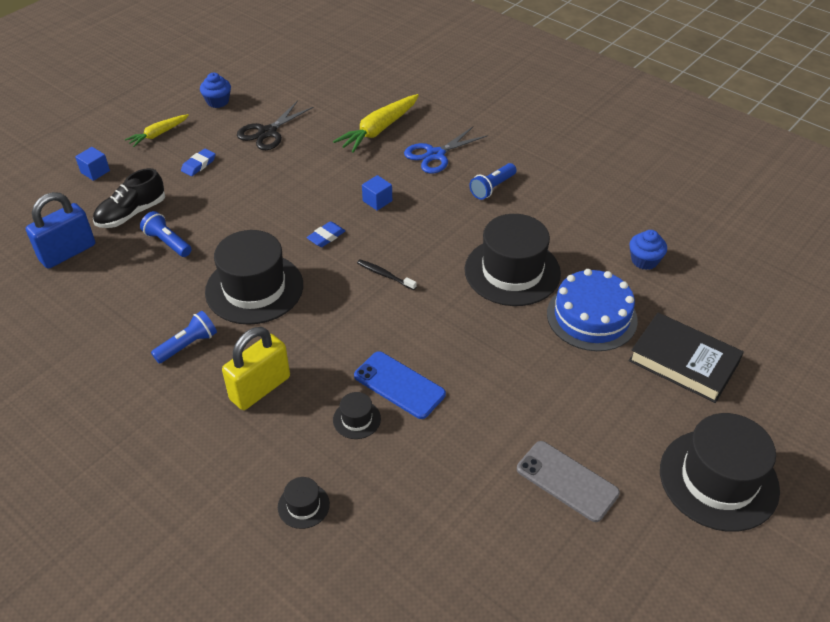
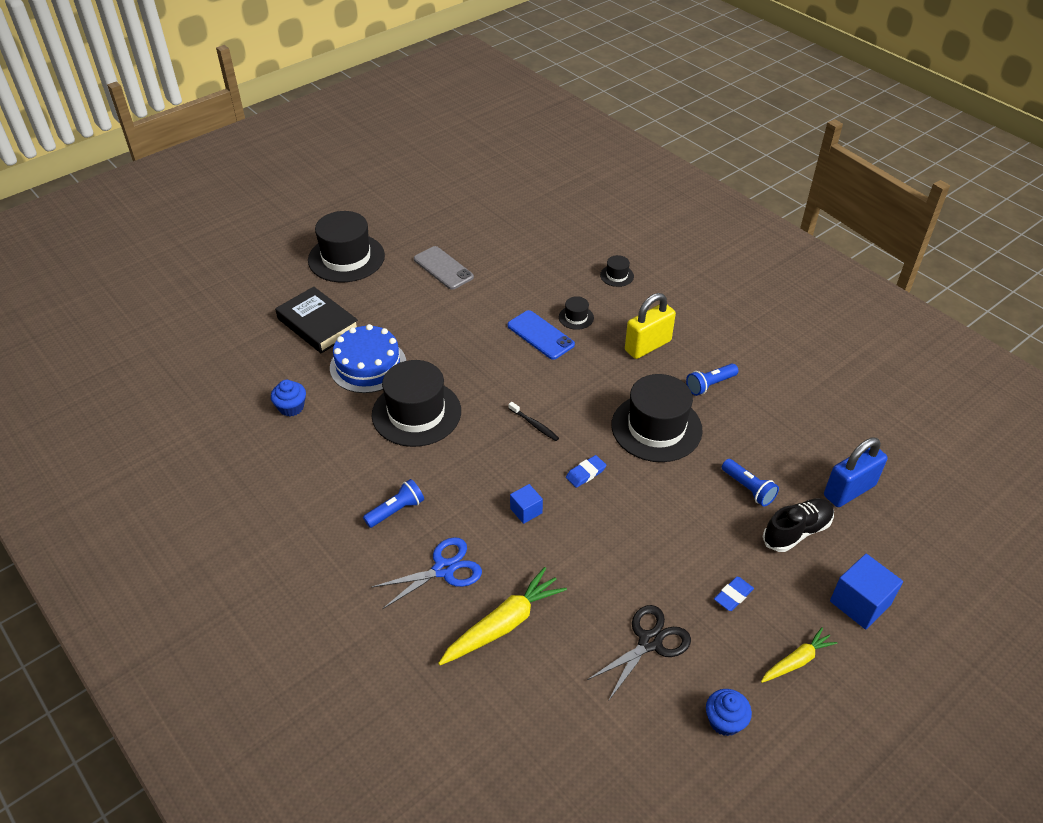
camera: 170 degrees left, 0 degrees up
(95, 171) = (860, 603): blue cube -> blue cube, size x1.71

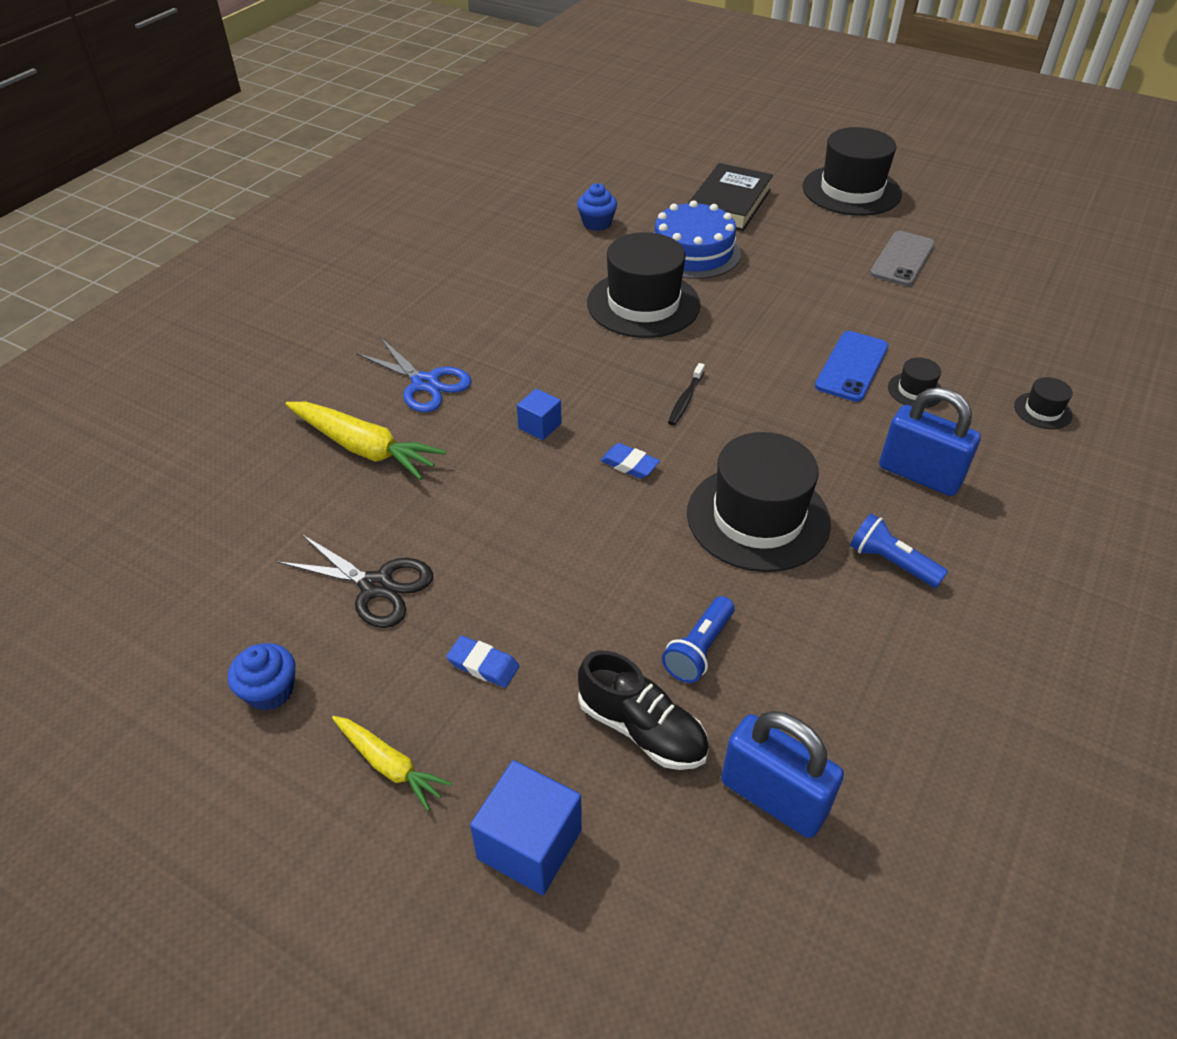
camera: 70 degrees right, 0 degrees up
(396, 510) = (492, 328): blue flashlight -> none
(647, 346) = (919, 475): yellow padlock -> blue padlock

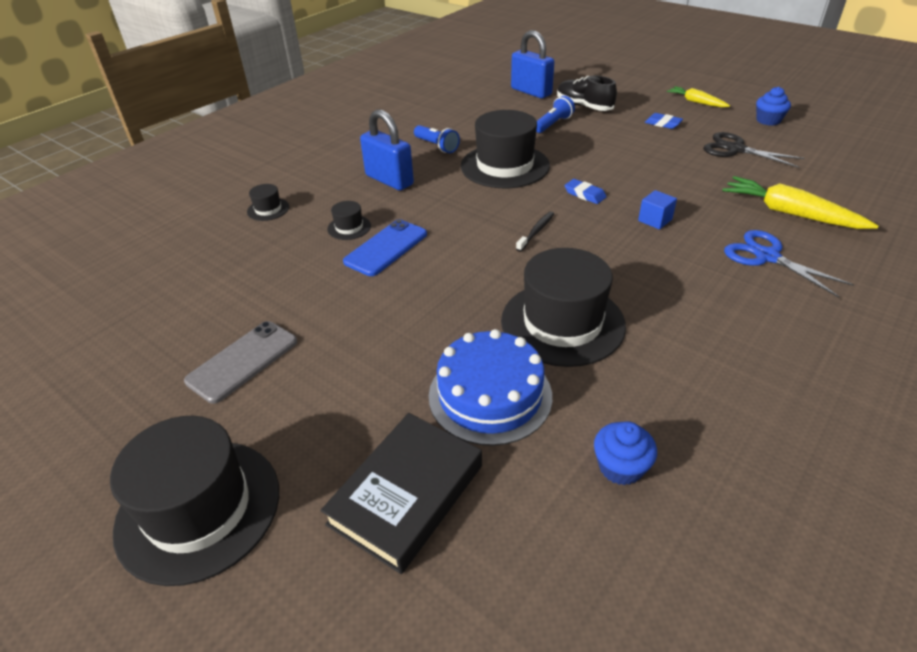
camera: 170 degrees left, 5 degrees down
(529, 844) = (630, 86): blue cube -> none

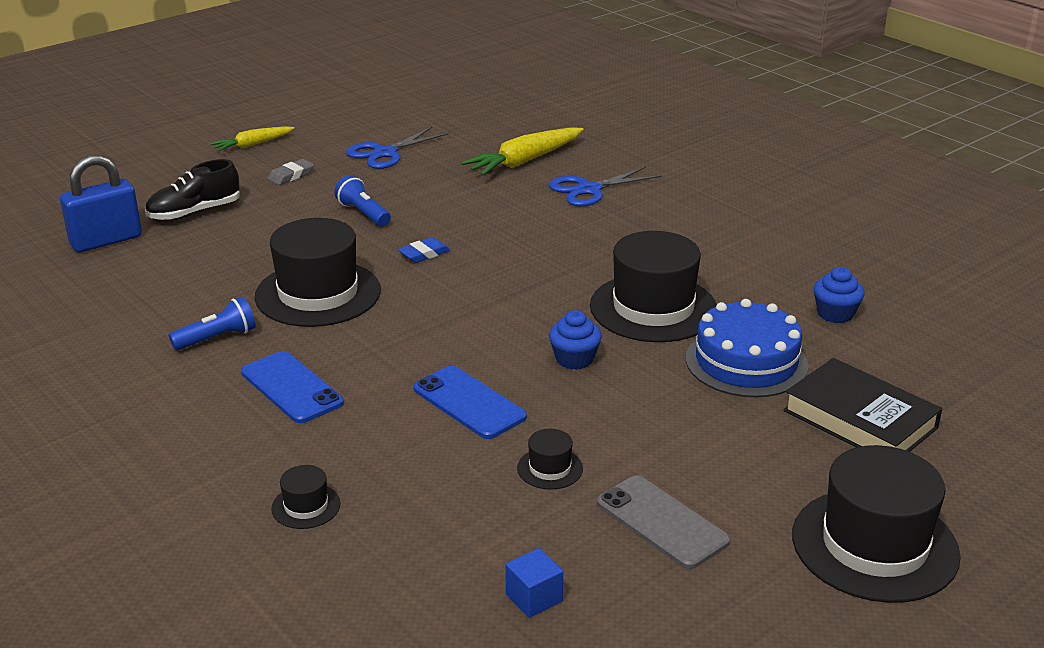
camera: 80 degrees left, 10 degrees down
(349, 227) = (403, 430): black hat -> black hat (550, 468)
(389, 180) = (291, 388): blue padlock -> blue phone
(536, 231) = (486, 296): black toothbrush -> none
(553, 124) = (228, 242): blue flashlight -> blue flashlight (363, 213)
(655, 220) = (500, 226): blue cube -> blue cube (534, 598)
(663, 124) = (291, 175): blue eraser -> grey eraser
(735, 149) = (385, 153): black scissors -> blue scissors
(768, 120) = (334, 121): blue cupcake -> blue cupcake (574, 359)

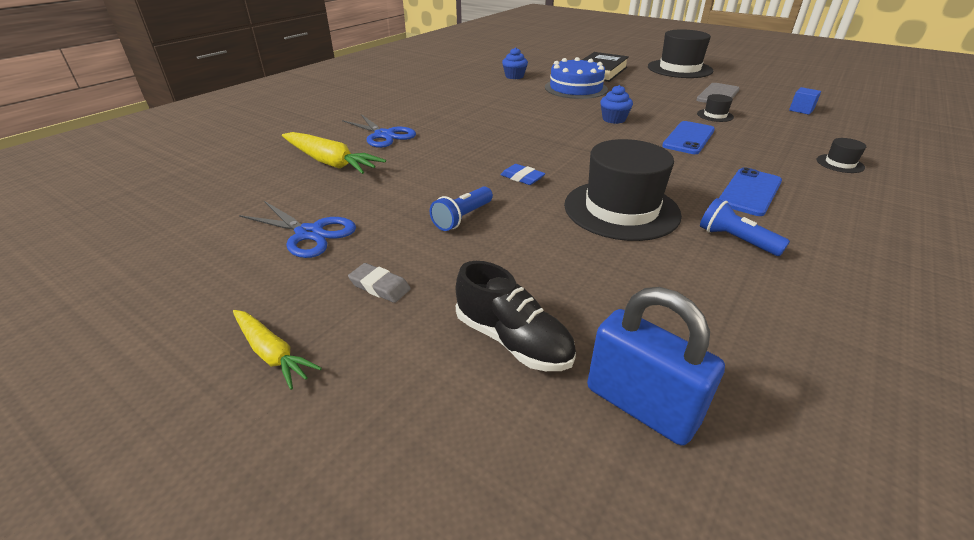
camera: 105 degrees left, 5 degrees up
(653, 308) = (541, 107): black hat -> none

